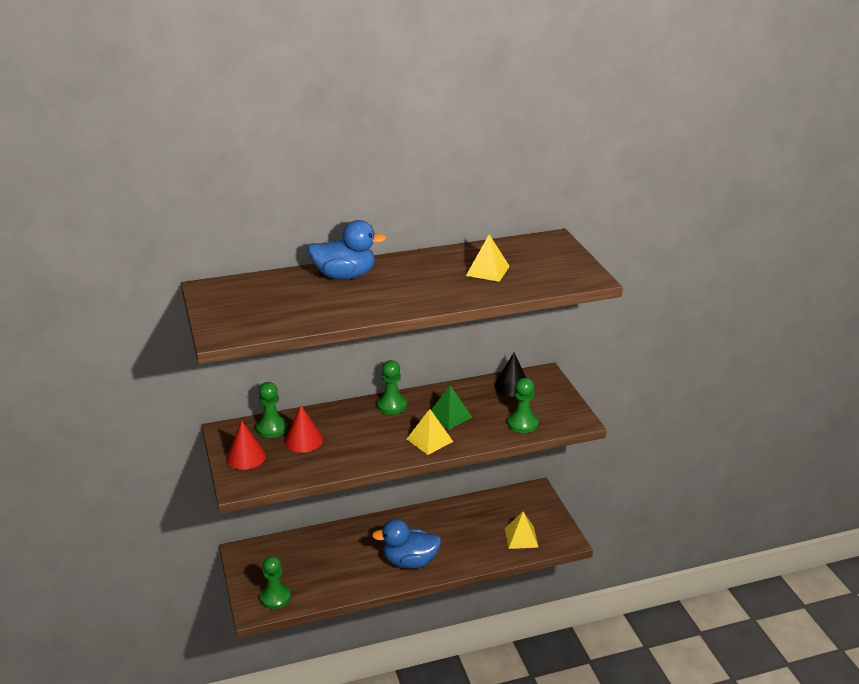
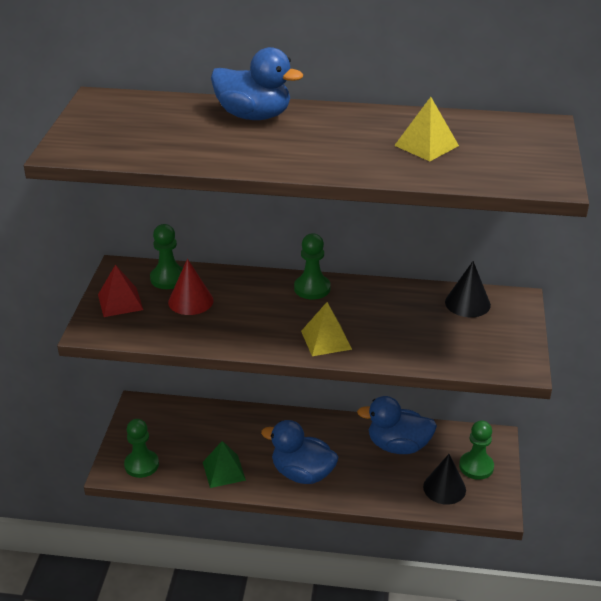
camera: 25 degrees right, 5 degrees up
(246, 457) = (120, 302): red cone -> red pyramid
(449, 416) = (368, 318): green pyramid -> green pyramid (224, 471)
(469, 518) = (398, 446): none -> blue duck
(521, 537) = (444, 488): yellow pyramid -> black cone
(522, 424) = (449, 352): green pawn -> green pawn (476, 466)

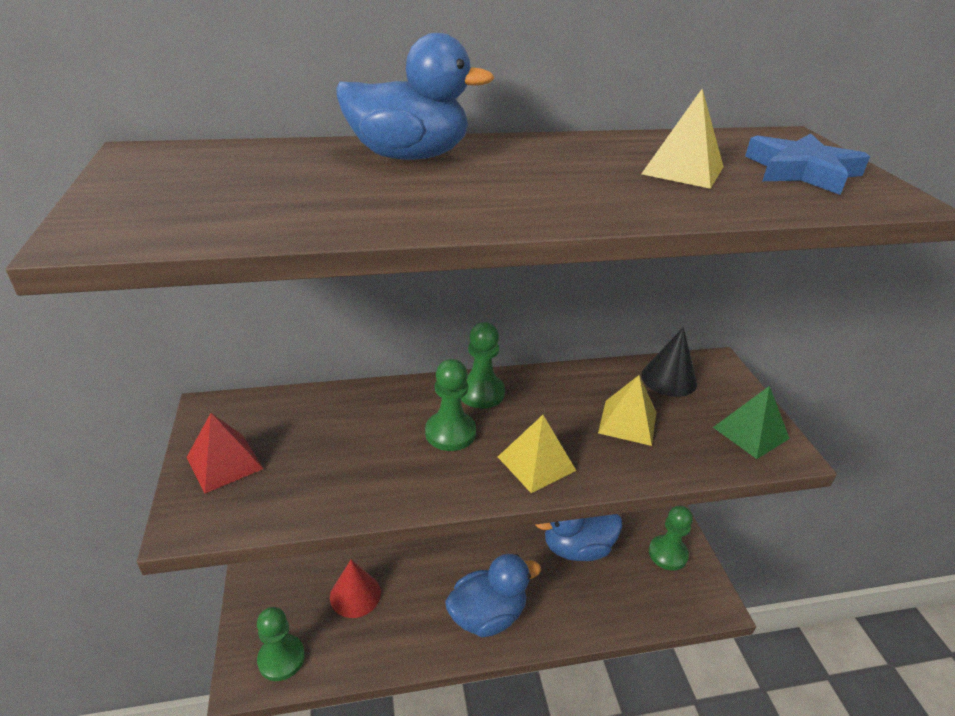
camera: 20 degrees left, 0 degrees up
(168, 278) = (285, 413): green pawn -> green pawn (450, 433)
(190, 301) = (329, 441): red cone -> red cone (355, 594)
(224, 471) = (391, 638): green pyramid -> green pyramid (750, 433)
(302, 473) = (487, 615): blue duck -> blue duck turned 150 degrees clockwise
(411, 327) = (627, 422): none -> yellow pyramid
(444, 488) = (650, 591): black cone -> none
(512, 155) = (802, 171): none -> blue star

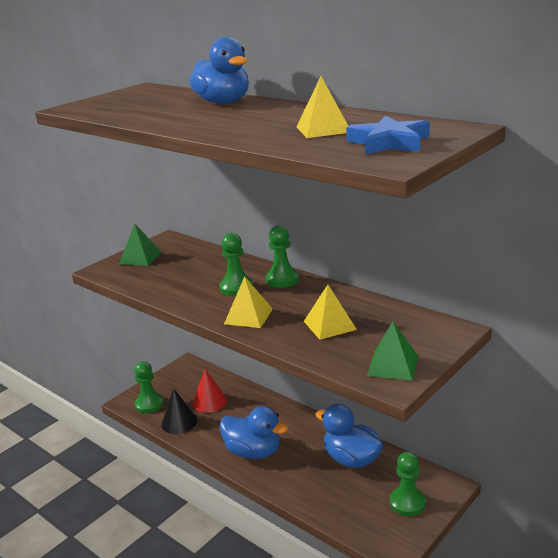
camera: 55 degrees right, 10 degrees down
(224, 463) = (140, 258): red pyramid -> green pyramid
(669, 379) = (401, 321): black cone -> black cone (179, 422)

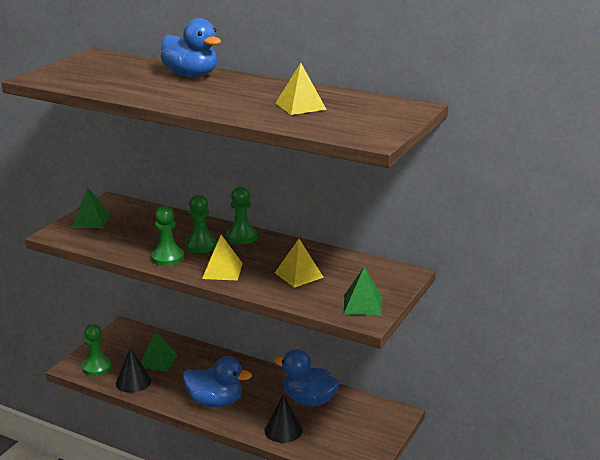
camera: 15 degrees left, 0 degrees up
(209, 401) = (158, 361): red cone -> green pyramid
(316, 492) = (283, 430): none -> black cone
(389, 142) = (362, 120): blue star -> none
(407, 503) = (365, 430): green pawn -> green pawn (167, 258)

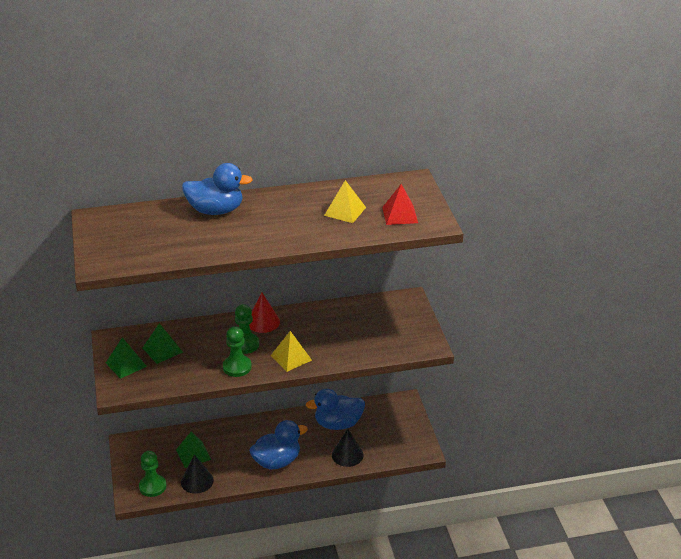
camera: 40 degrees left, 10 degrees up
(241, 237) = (263, 322): green pawn -> red cone
(299, 275) = (345, 334): yellow pyramid -> none
(349, 123) = (400, 215): none -> red pyramid
(362, 304) = (414, 337): green pyramid -> green pyramid (162, 350)

